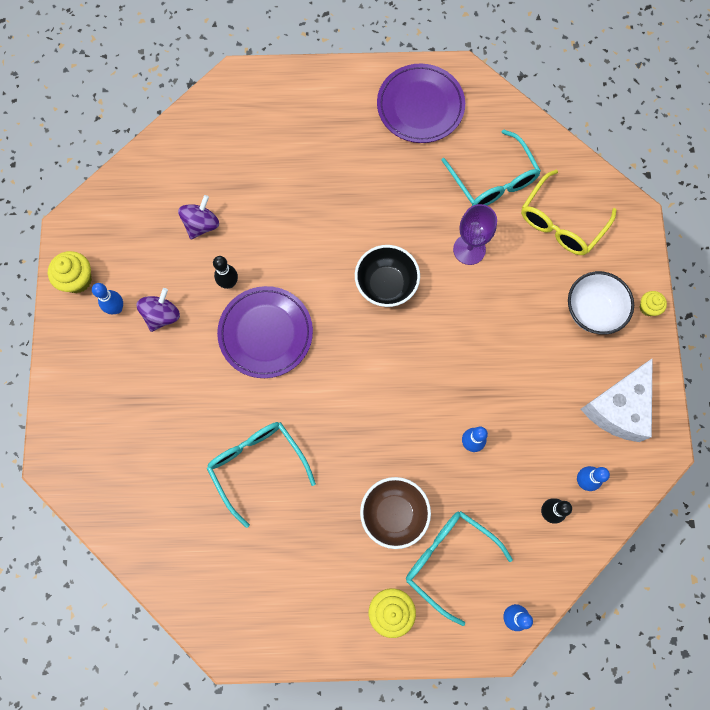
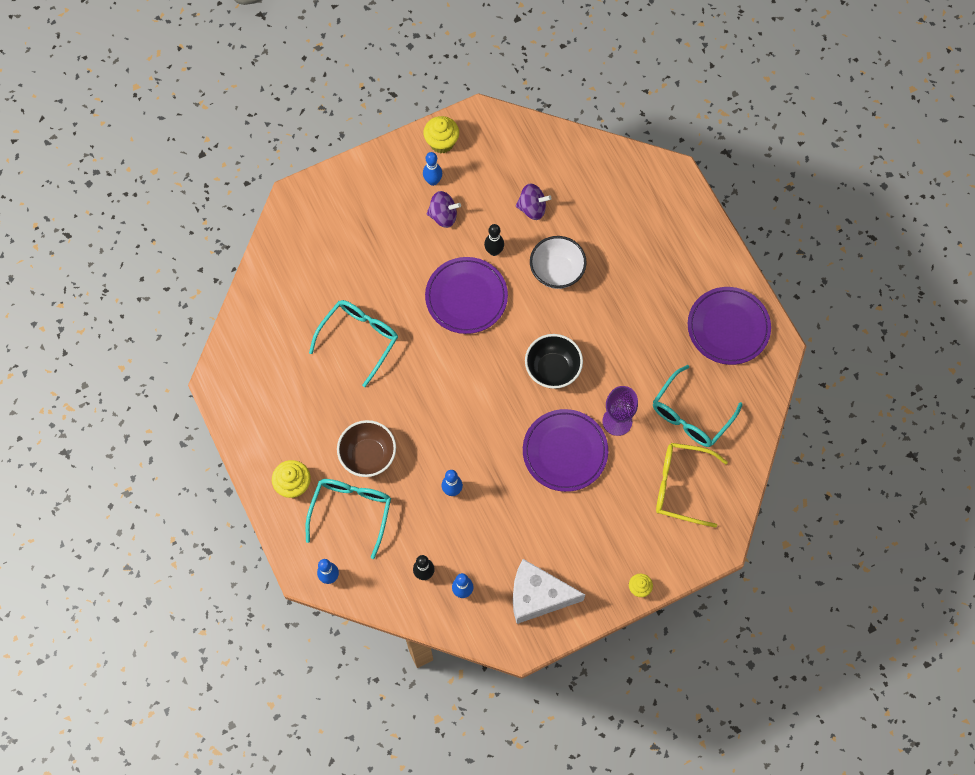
camera: 65 degrees right, 5 degrees down
(478, 313) = (565, 452): none -> purple plate
(592, 311) = (613, 543): white bowl -> white bowl (557, 271)

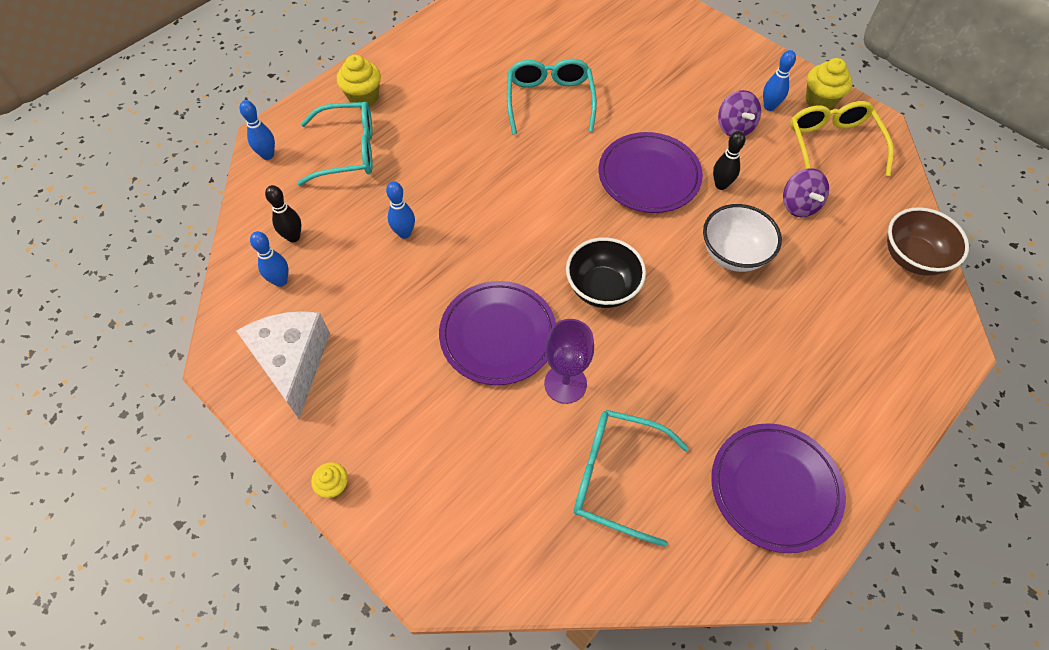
camera: 70 degrees right, 10 degrees down
(359, 339) = (550, 100): turquoise glasses -> turquoise glasses turned 105 degrees counterclockwise
(368, 455) = (418, 146): brown bowl -> brown bowl (912, 258)
(680, 486) = (503, 496): yellow glasses -> yellow glasses (832, 145)

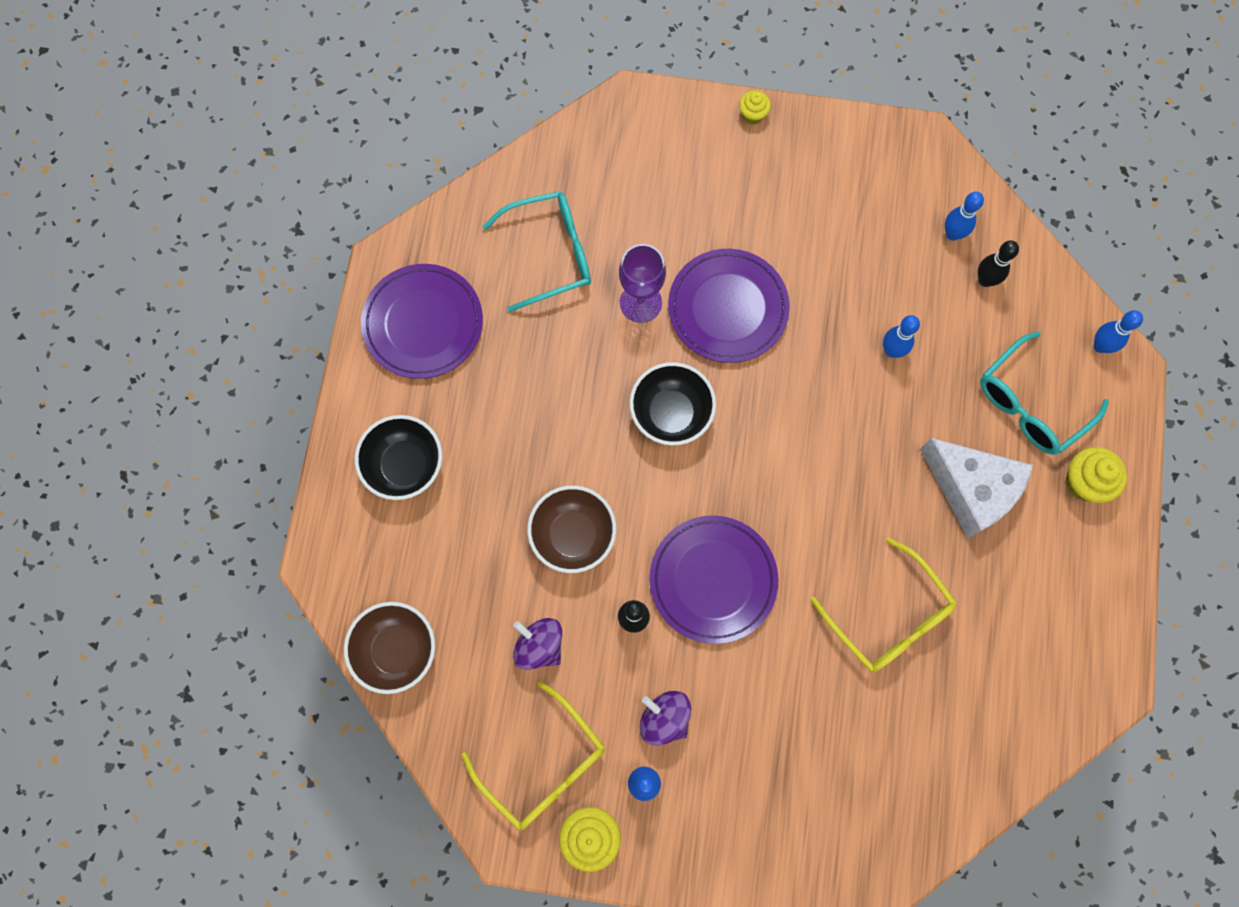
camera: 145 degrees right, 15 degrees up
(292, 363) = (871, 176): white cheese -> white cheese (971, 490)
(550, 100) = (889, 617): turquoise glasses -> yellow glasses
(733, 254) = (573, 535): white bowl -> brown bowl
(849, 377) = (405, 466): none -> black bowl

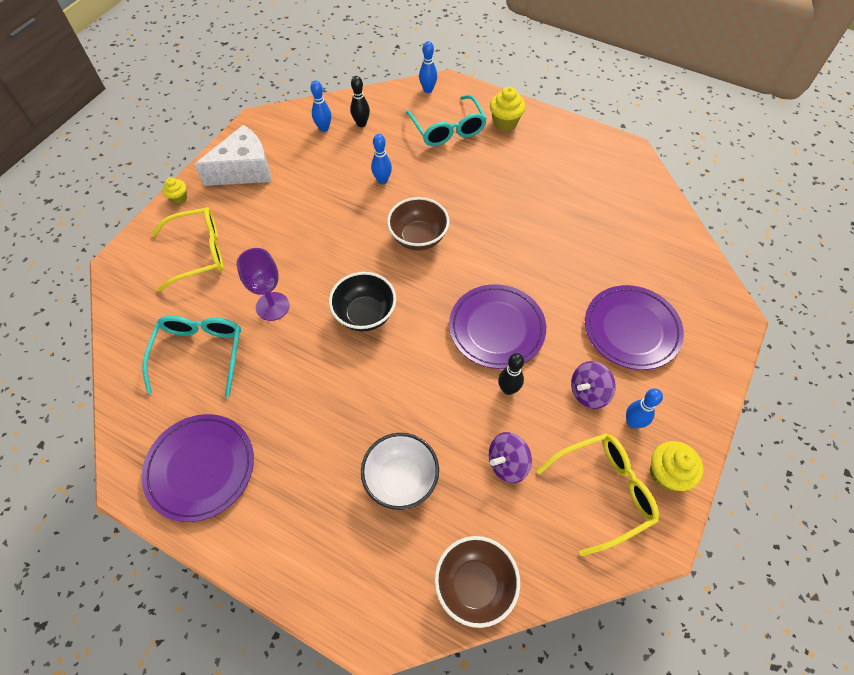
camera: 70 degrees left, 15 degrees down
(405, 466) = (316, 524): black bowl -> none
(481, 534) = (401, 479): none -> white bowl
(573, 535) = (429, 410): brown bowl -> brown bowl (418, 238)
(728, 308) = (306, 256): purple plate -> purple plate (631, 329)
(889, 617) = (555, 239): yellow glasses -> yellow glasses (199, 253)
(971, 490) = (489, 172): white cheese -> white cheese (244, 170)

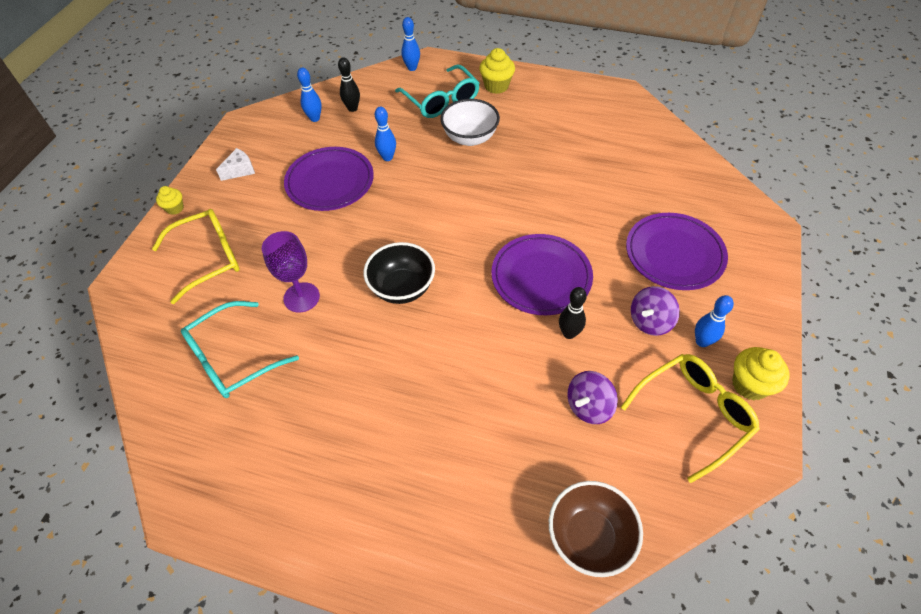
camera: 10 degrees left, 5 degrees down
(200, 353) = (232, 359): turquoise glasses -> turquoise glasses turned 120 degrees counterclockwise
(201, 468) = (260, 478): purple plate -> purple plate (330, 182)
(244, 170) = (240, 170): white cheese -> white cheese, size x0.48
(401, 479) = (482, 445): white bowl -> white bowl (470, 138)
(418, 238) = (438, 205): brown bowl -> none

